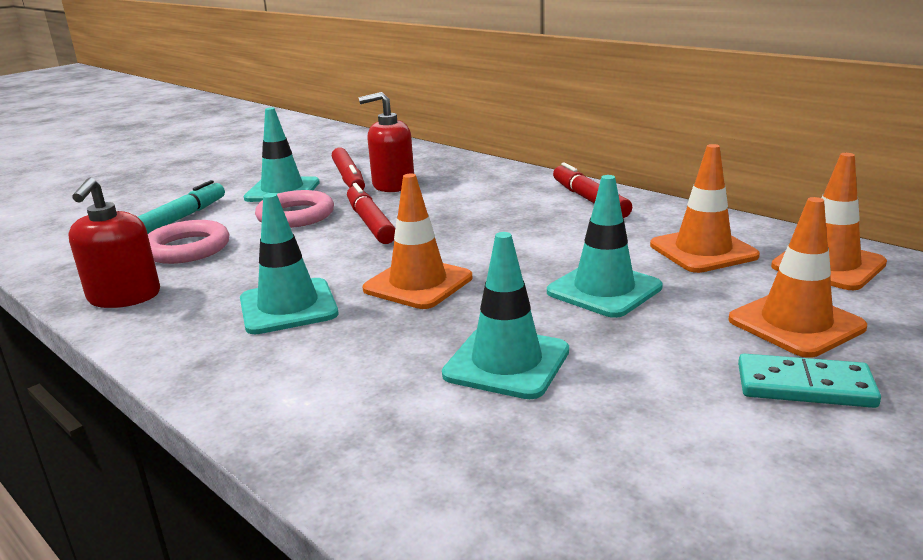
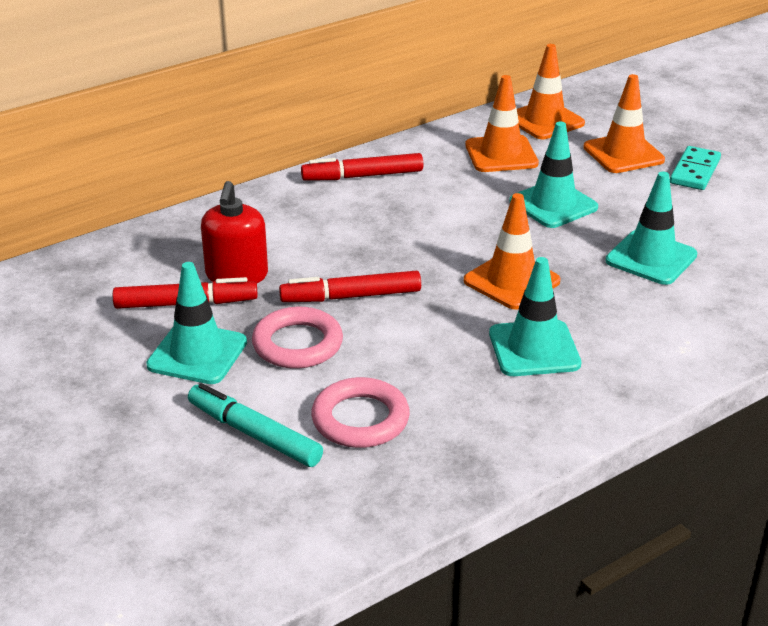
camera: 80 degrees left, 10 degrees up
(124, 297) = (476, 452): red soap dispenser -> none

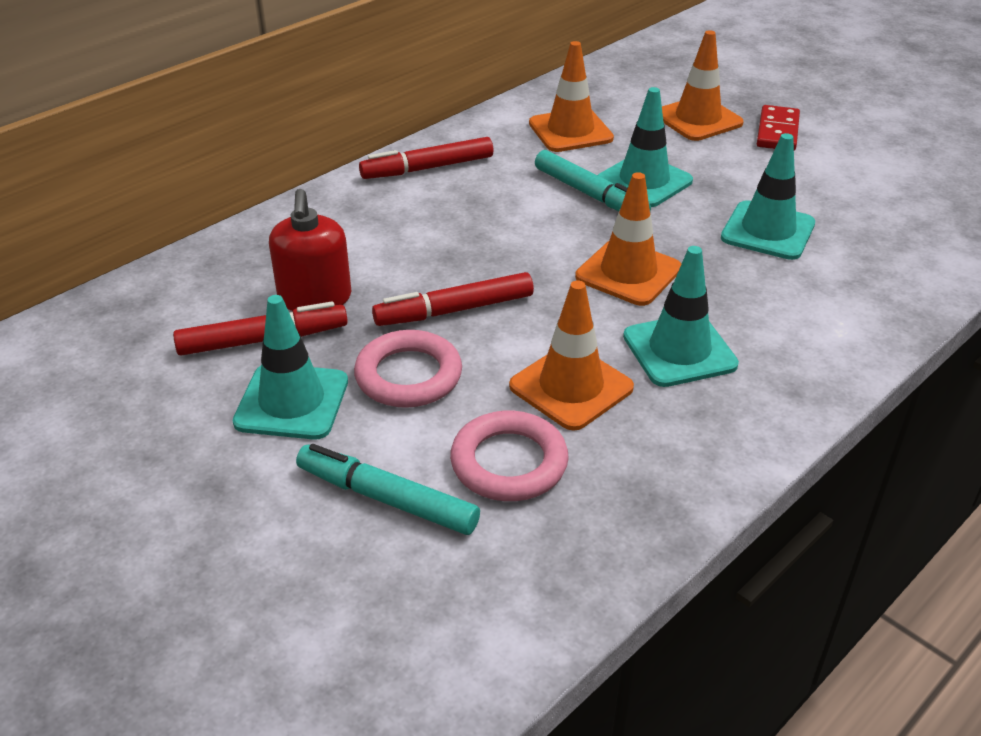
camera: 10 degrees left, 5 degrees up
(500, 212) = (590, 194): none -> turquoise marker
(544, 121) = (604, 91): orange traffic cone -> orange traffic cone (571, 387)
(695, 171) = (777, 132): turquoise domino -> red domino

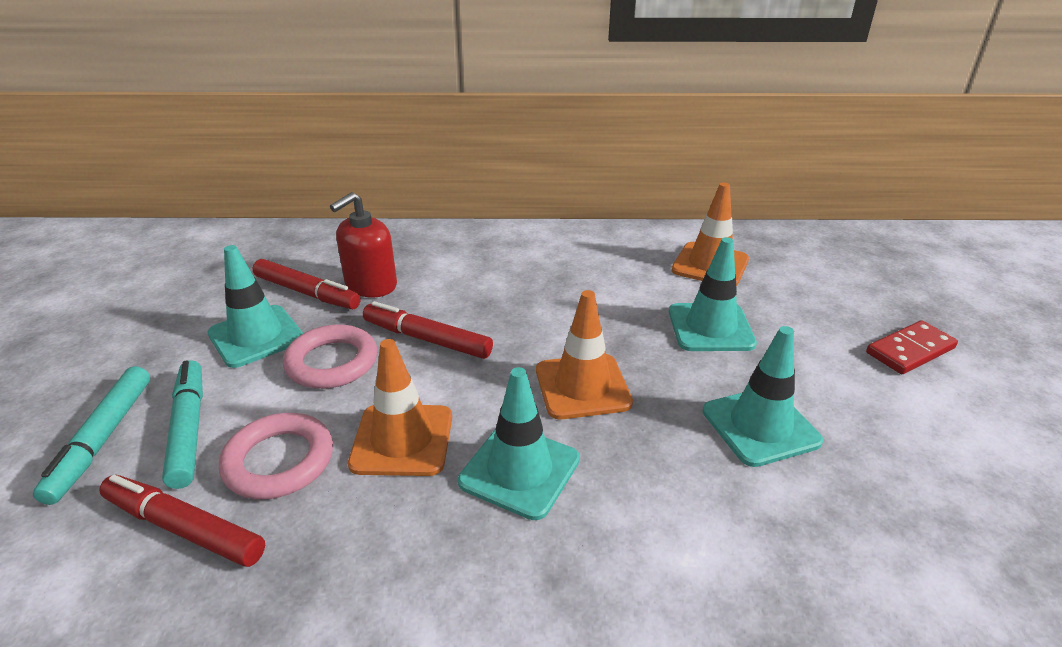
camera: 45 degrees right, 5 degrees down
(427, 168) = (566, 243): red marker -> red marker (184, 528)
(590, 194) = (650, 315): turquoise marker -> turquoise marker (102, 439)
(698, 119) = (840, 305): orange traffic cone -> none

